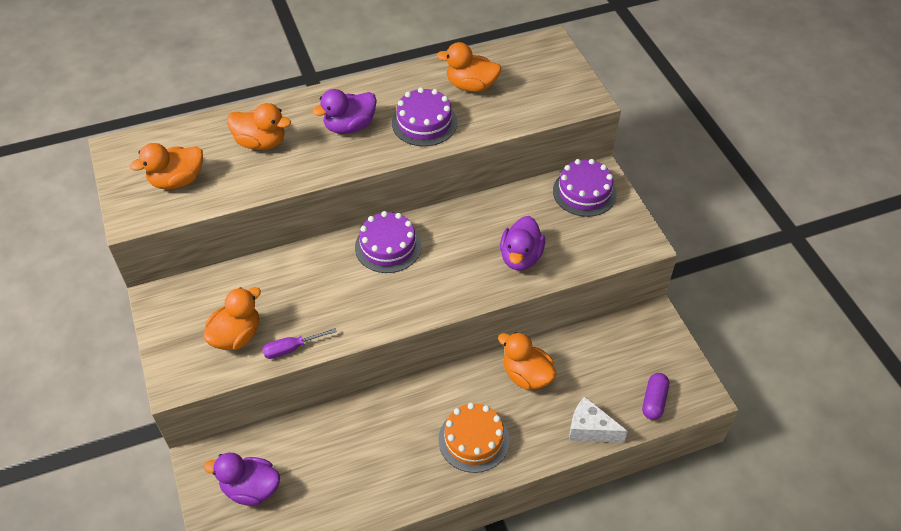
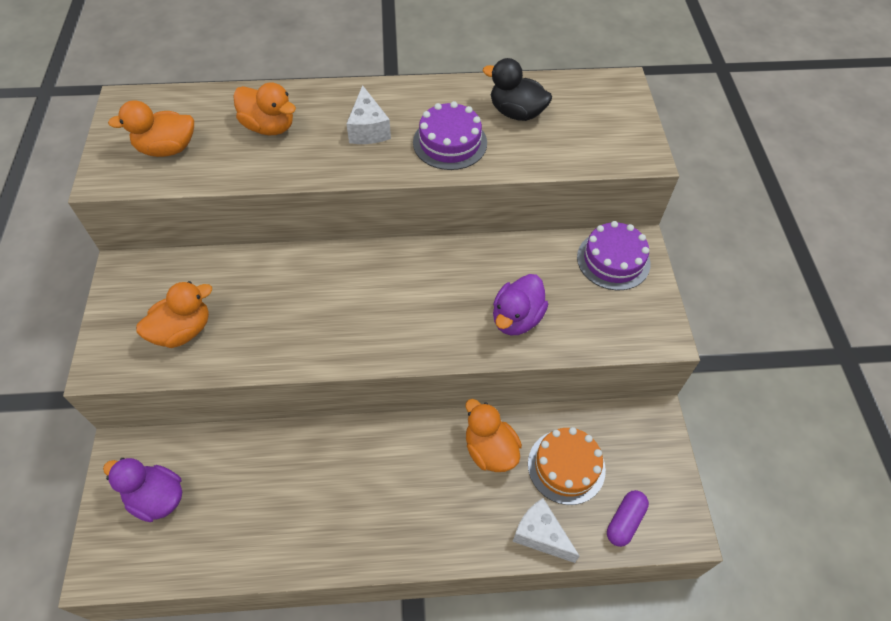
camera: 15 degrees right, 5 degrees up
(291, 348) = (233, 360): purple screwdriver -> none
(349, 126) = (368, 129): purple duck -> white cheese
(388, 246) = (377, 270): purple cake -> none
(471, 86) = (516, 112): orange duck -> black duck
(473, 439) = (407, 509): orange cake -> orange cake (566, 466)

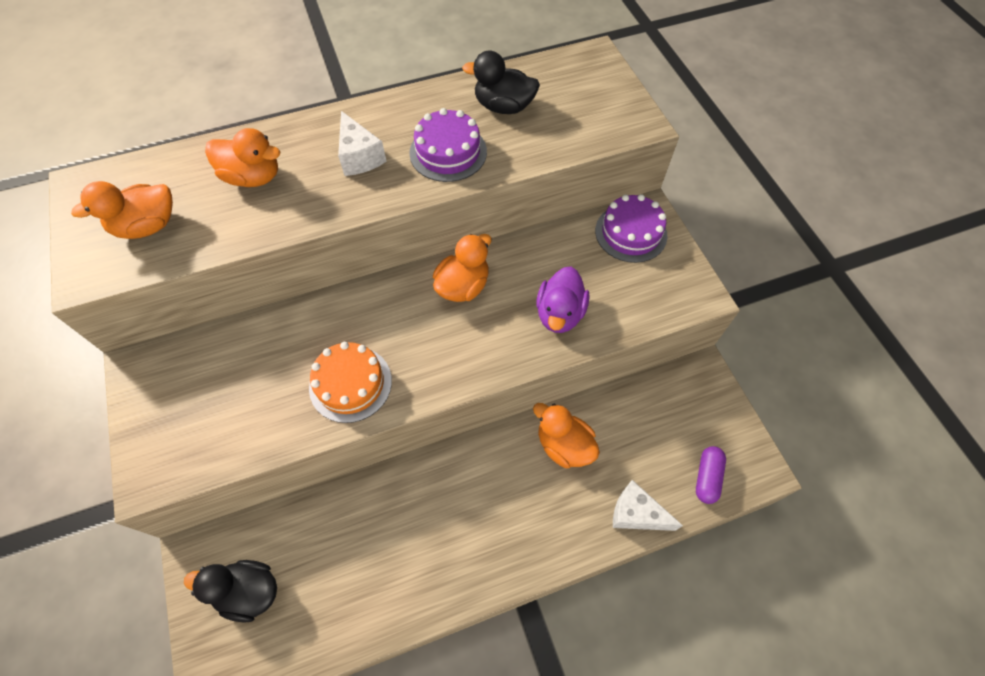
camera: 15 degrees left, 5 degrees up
(157, 498) = (249, 591): purple duck -> black duck
(183, 331) = (225, 416): orange duck -> orange duck (463, 286)
(566, 466) = (638, 441): orange cake -> orange cake (350, 384)

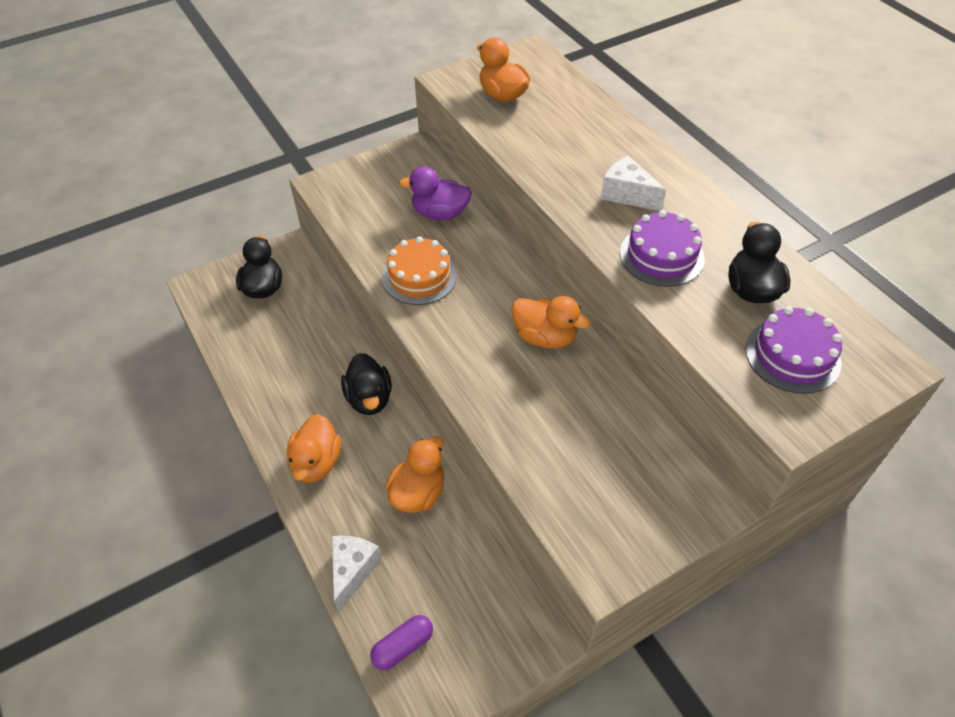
camera: 80 degrees right, 10 degrees down
(253, 177) = (574, 135): orange duck -> orange duck (316, 463)
(359, 157) = (627, 194): white cheese -> white cheese turned 75 degrees clockwise
(448, 478) = (369, 399): none -> black duck
(559, 313) = (535, 425): purple duck -> purple duck (440, 213)
(631, 233) = (673, 486): purple cake -> purple cake (792, 355)
(707, 477) = (403, 646): purple capsule -> purple capsule turned 45 degrees counterclockwise

